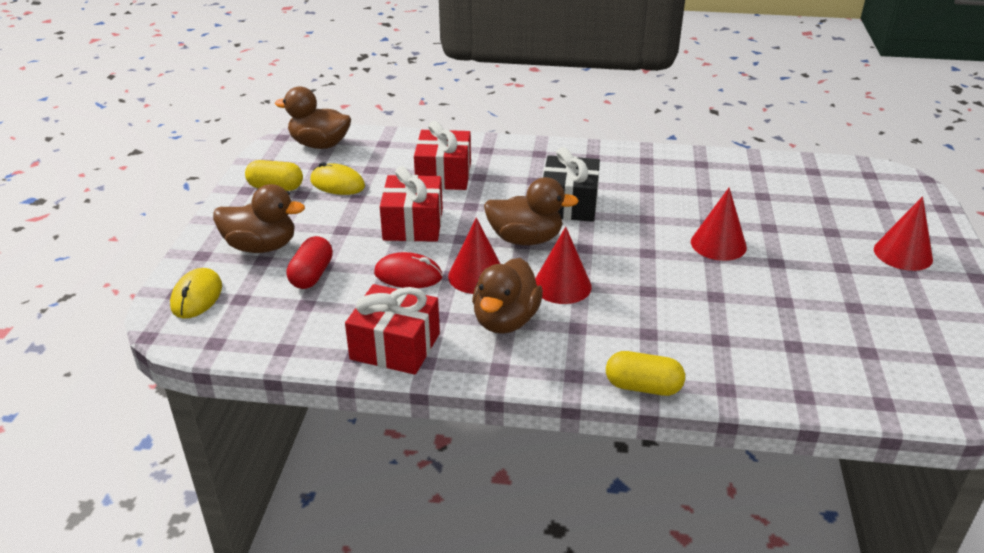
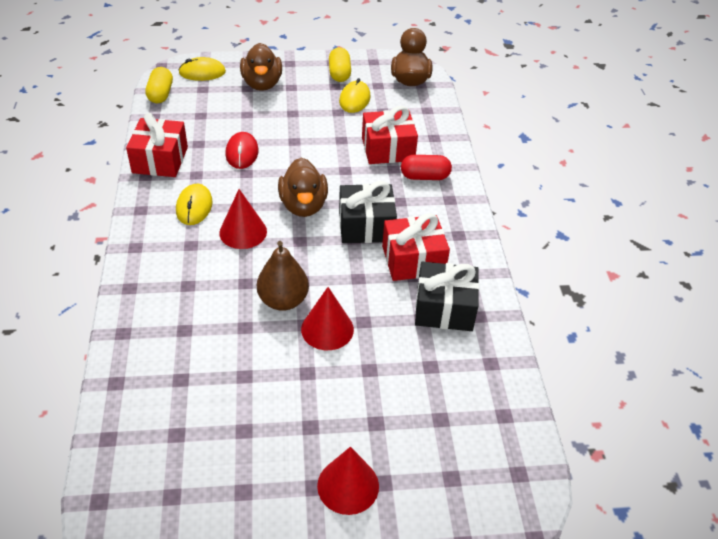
camera: 75 degrees right, 10 degrees up
(311, 275) = (233, 111): red capsule -> red capsule (424, 177)
(413, 224) = (308, 145): red gift -> red gift (413, 260)
(477, 276) = (247, 186): red cone -> none
(505, 320) = (194, 207): brown duck -> yellow mouse
(643, 387) = (123, 284): yellow capsule -> yellow capsule (160, 94)
(677, 267) = (283, 300): none -> brown pear
(691, 178) = (444, 308): none -> black gift

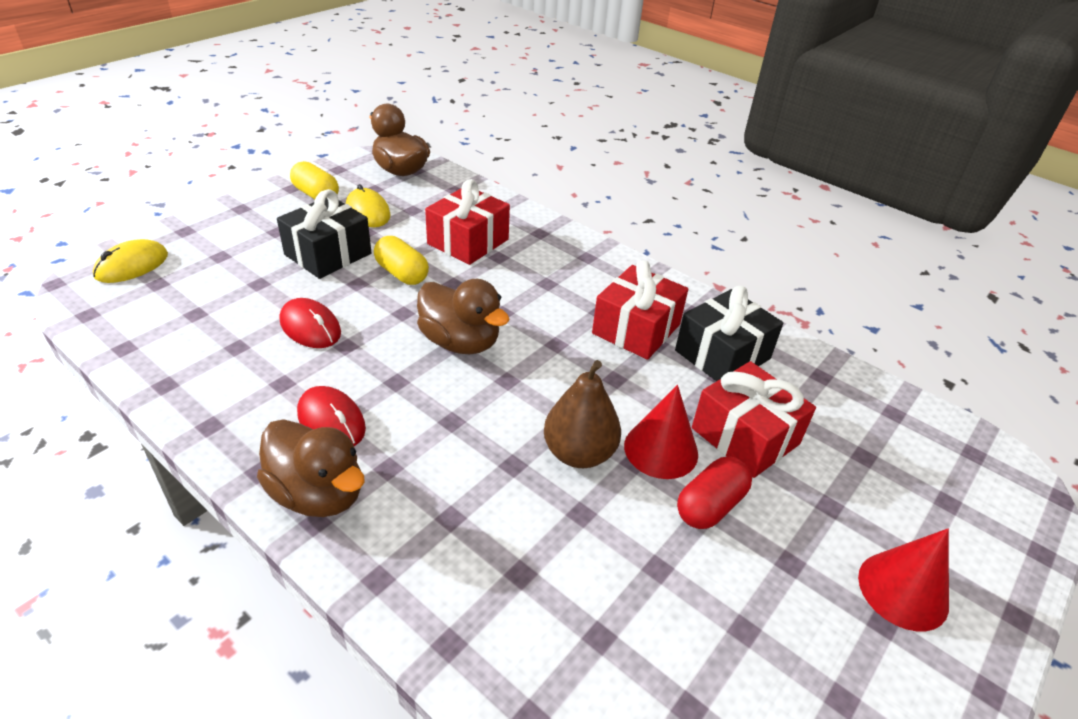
camera: 45 degrees left, 5 degrees down
(160, 94) = (99, 317): yellow capsule -> yellow capsule (402, 273)
(160, 160) = (206, 394): red gift -> red gift (745, 436)
(194, 207) = (331, 421): yellow mouse -> red mouse
(243, 232) = (432, 411): red cone -> none
(262, 84) = (235, 243): brown duck -> brown duck (318, 493)
(366, 226) = (550, 324): black gift -> black gift (328, 254)
(424, 177) = (537, 249): red capsule -> red capsule (710, 505)

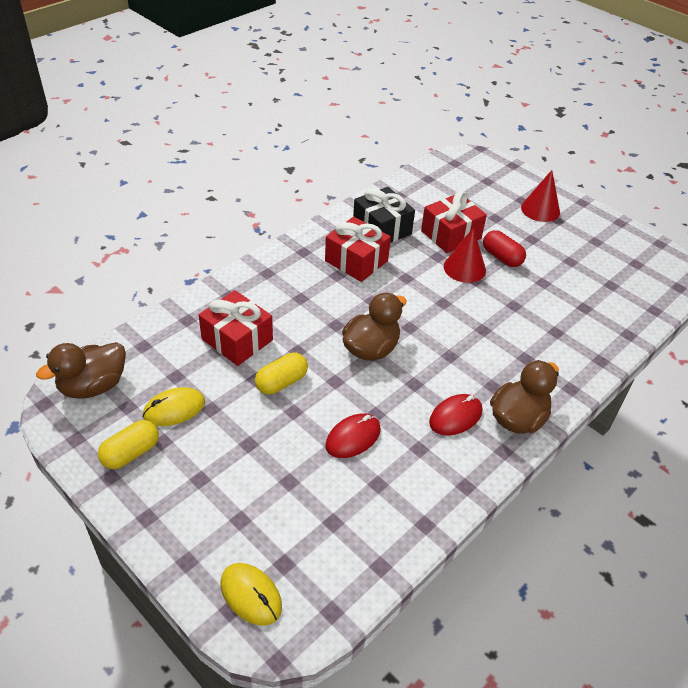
camera: 85 degrees left, 5 degrees up
(328, 254) = (246, 434): black gift -> none
(579, 453) = (471, 301): brown pear -> none

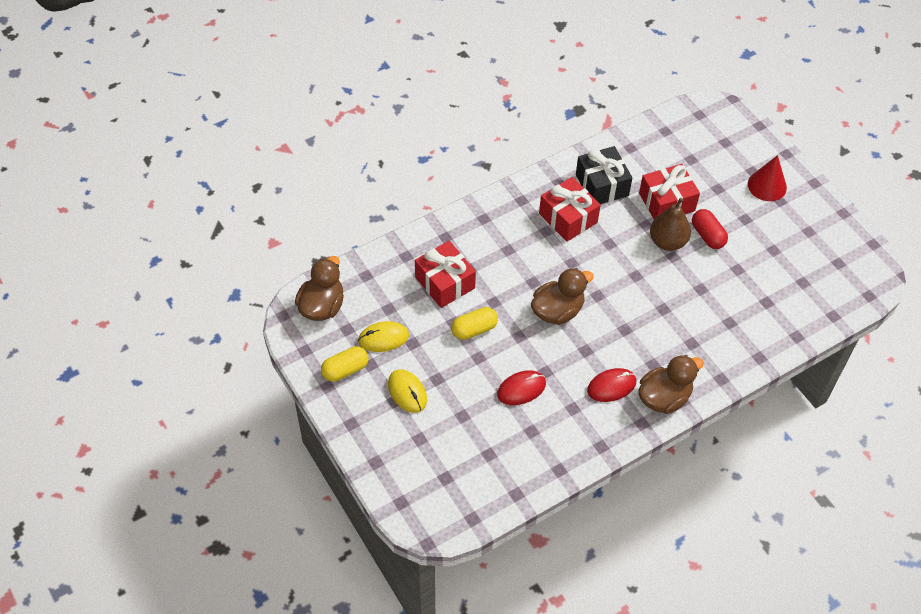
camera: 15 degrees right, 10 degrees up
(93, 386) = (322, 306): brown duck -> brown duck turned 135 degrees clockwise
(251, 595) = (417, 495): yellow mouse -> yellow mouse (407, 392)
(464, 268) = (667, 242): red cone -> brown pear

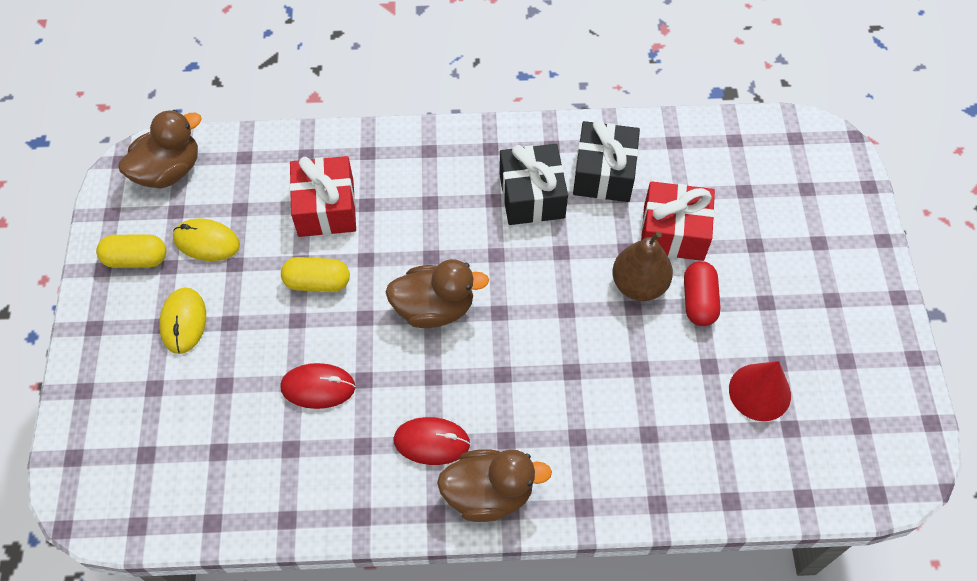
camera: 30 degrees right, 5 degrees up
(568, 218) = (532, 196): red gift -> black gift
(767, 185) = (827, 271): red cone -> red cone (759, 392)

